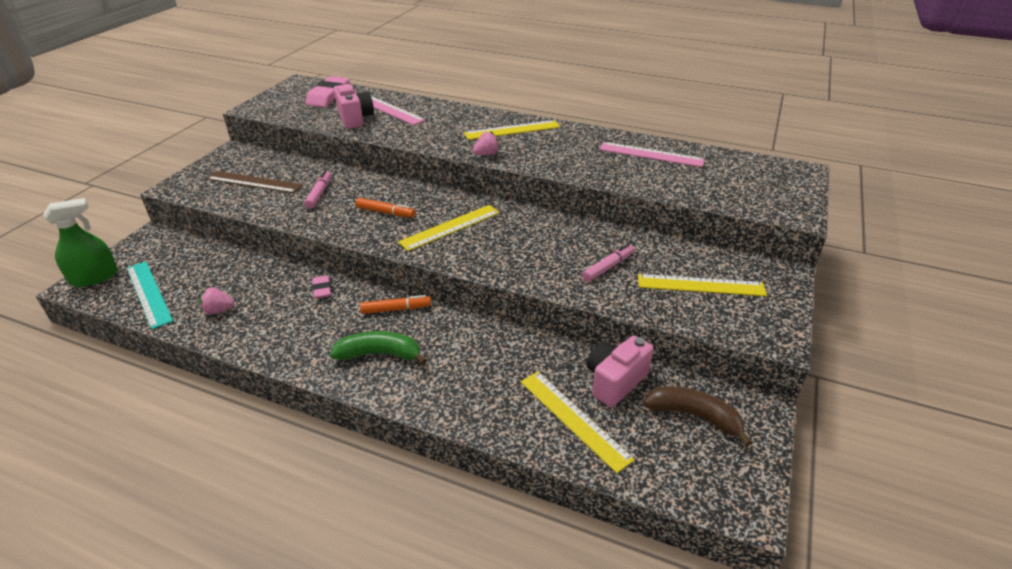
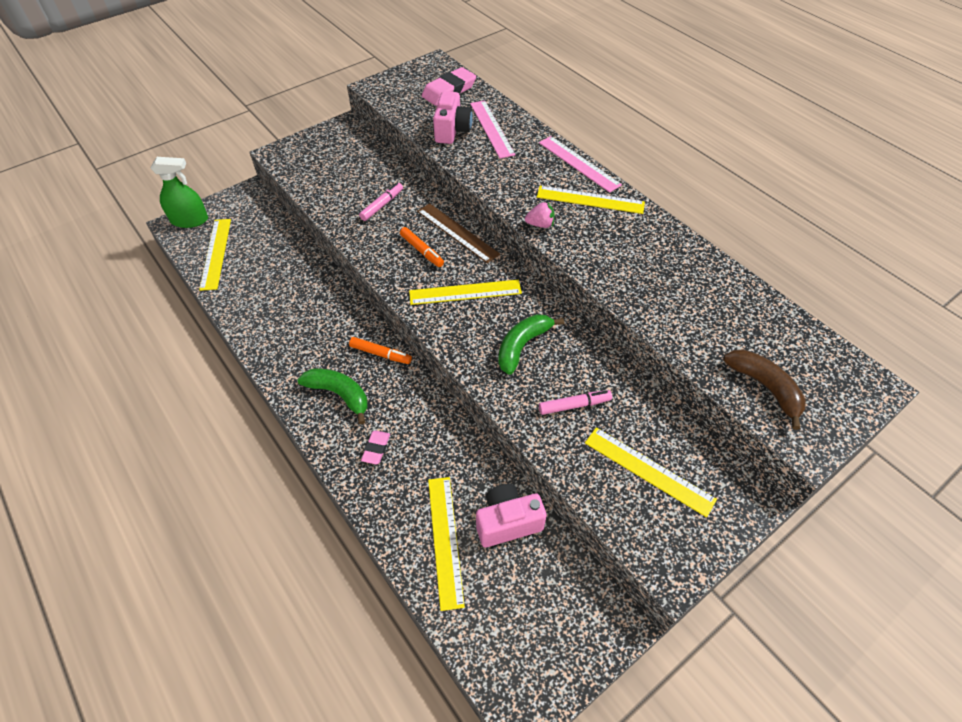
camera: 30 degrees right, 15 degrees up
(149, 293) = (216, 253): turquoise ruler -> yellow ruler
(218, 310) = (252, 293): pink strawberry -> none
(254, 182) = (339, 170): brown ruler -> brown ruler (457, 232)
(322, 289) = (337, 306): pink eraser -> pink eraser (376, 449)
(531, 245) = (522, 346): none -> green banana
(651, 154) = (711, 290): pink ruler -> pink ruler (579, 163)
(694, 416) = (550, 596): brown banana -> brown banana (765, 387)

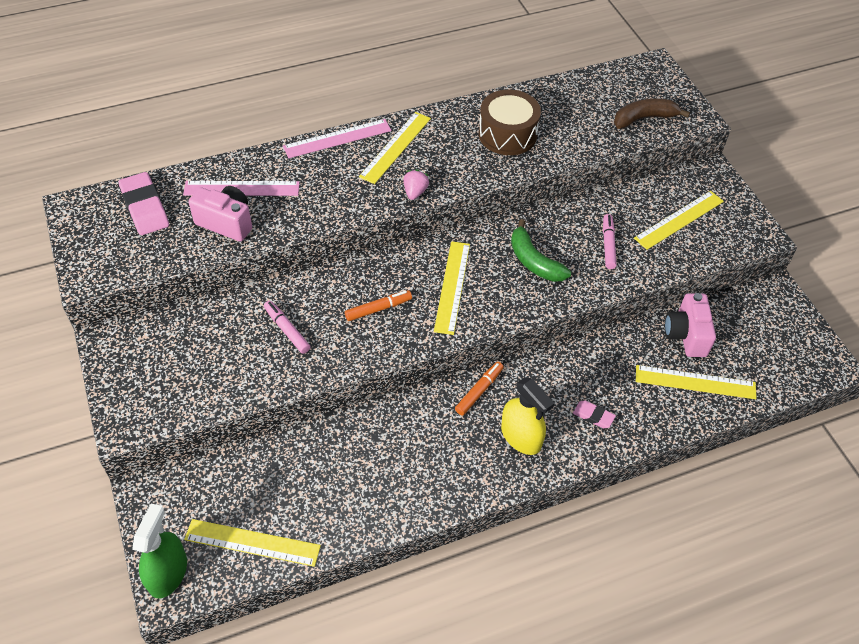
camera: 75 degrees left, 0 degrees up
(339, 394) = (521, 436): green banana -> yellow spray bottle
(457, 232) = (363, 272): brown ruler -> none
(657, 272) = (507, 134): none -> brown drum

